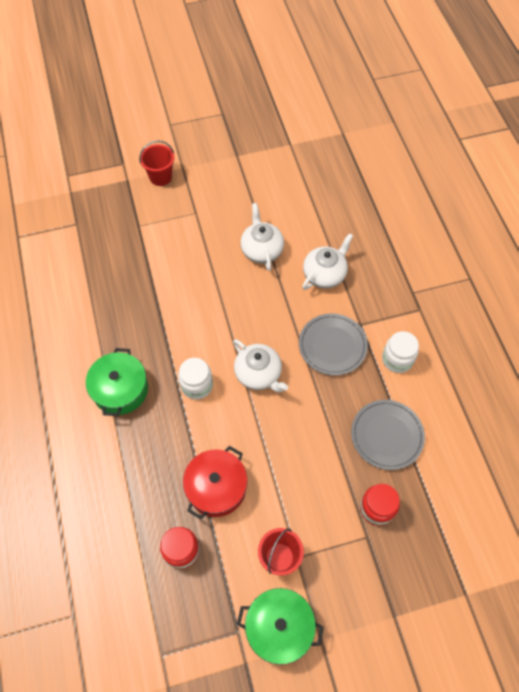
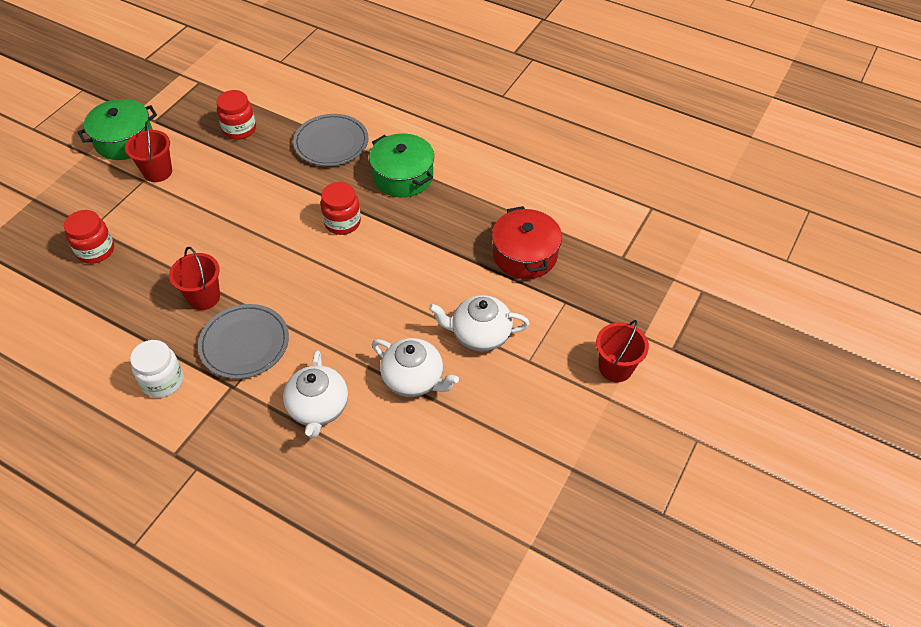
camera: 135 degrees right, 10 degrees down
(197, 385) = (342, 222): white jar -> red jar
(216, 487) = (250, 175): red pot -> red pot (525, 254)
(258, 374) = (295, 268): white teapot -> white teapot (480, 334)
(331, 401) = (204, 297): none -> red bucket
(387, 435) = (125, 308): grey plate -> grey plate (331, 143)

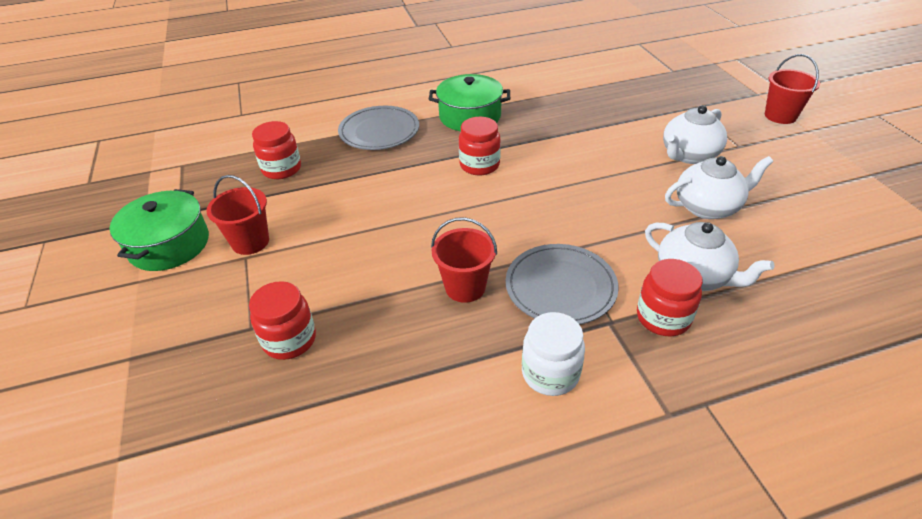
camera: 45 degrees left, 10 degrees down
(259, 411) = (663, 318): none -> red jar
(525, 254) = (625, 103): red pot -> none

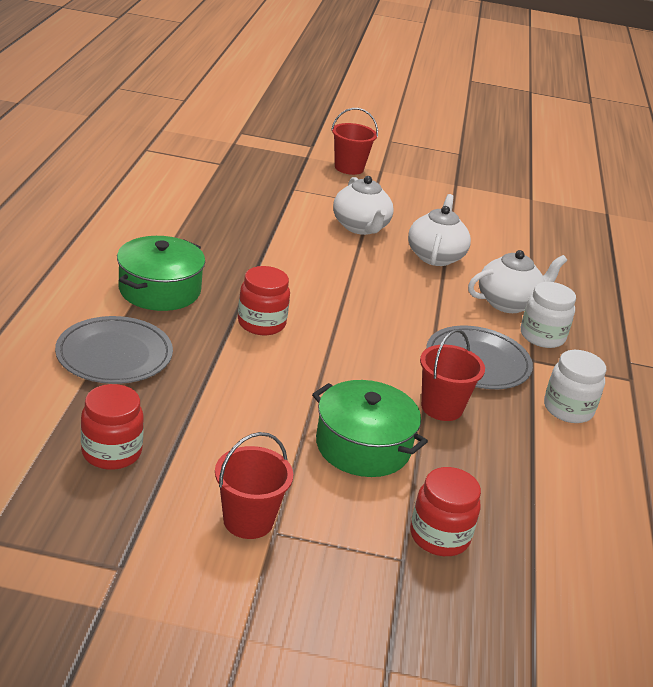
camera: 70 degrees left, 10 degrees down
(169, 245) = (188, 593): green pot -> green pot (363, 446)
(663, 318) = (542, 336): red jar -> white jar

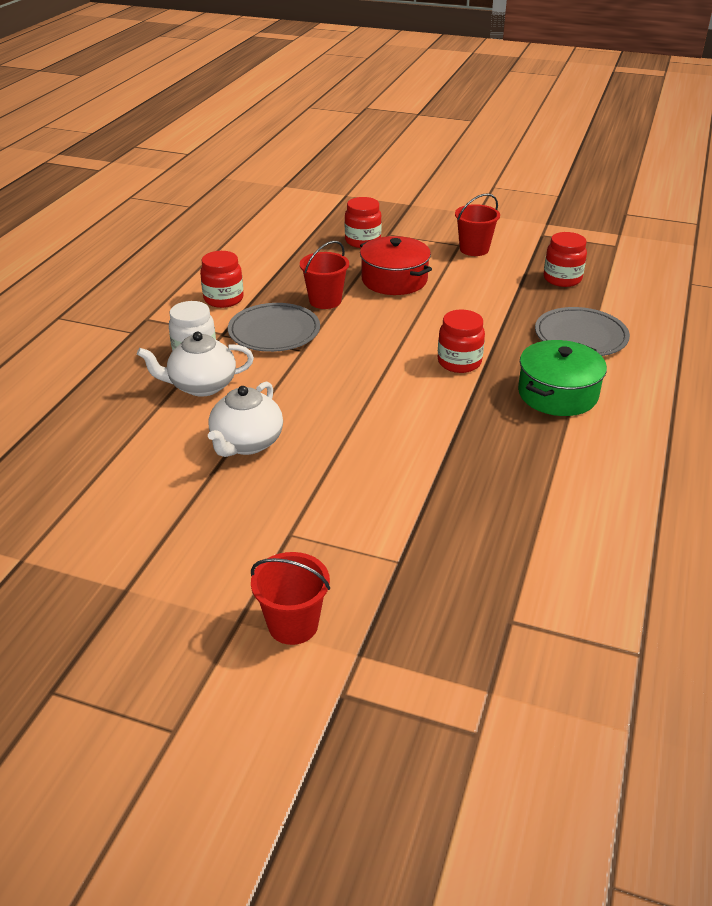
camera: 165 degrees left, 5 degrees up
(360, 227) = (322, 487): white teapot -> none
(363, 446) = (394, 280): green pot -> red pot
(568, 409) = (223, 299): white jar -> red jar

